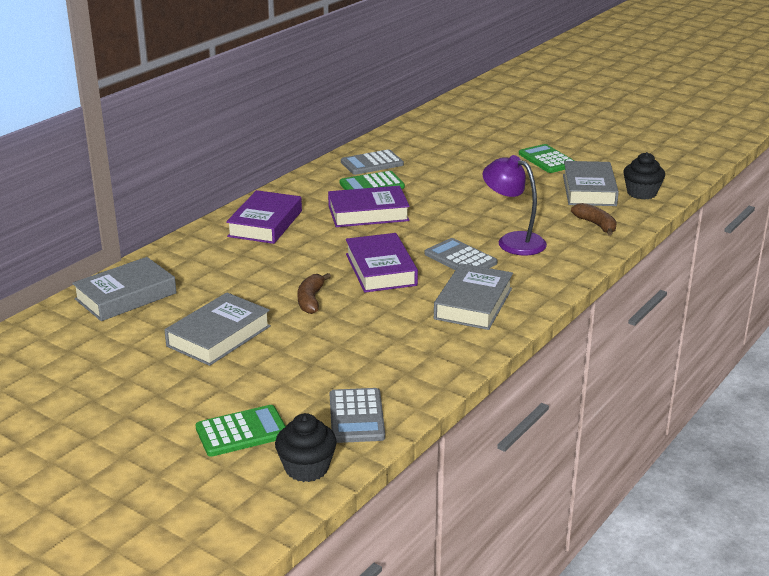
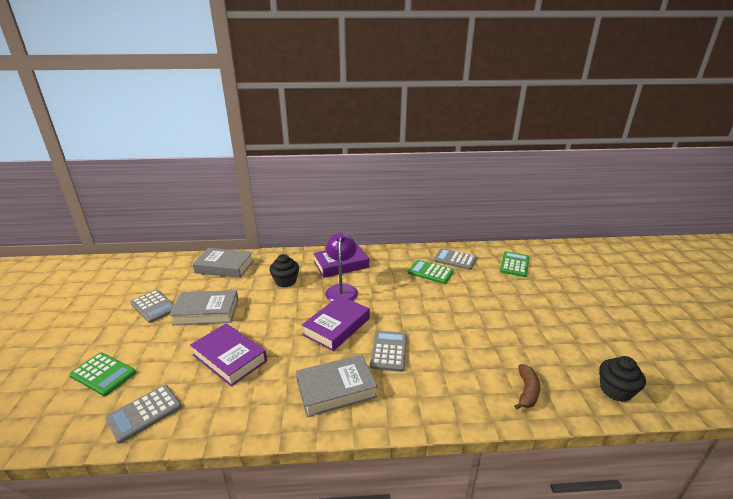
camera: 50 degrees right, 0 degrees up
(139, 369) = (154, 306): none -> grey calculator
(306, 468) = (68, 424): black cupcake -> black cupcake (285, 281)
(311, 300) = (274, 321): brown banana -> none
(368, 213) = (397, 288): purple book -> purple book (230, 358)
(513, 241) = (443, 362): purple lamp -> purple lamp (342, 289)
(547, 160) = (576, 316): green calculator -> green calculator (514, 264)
(589, 190) = (570, 359): grey book -> none

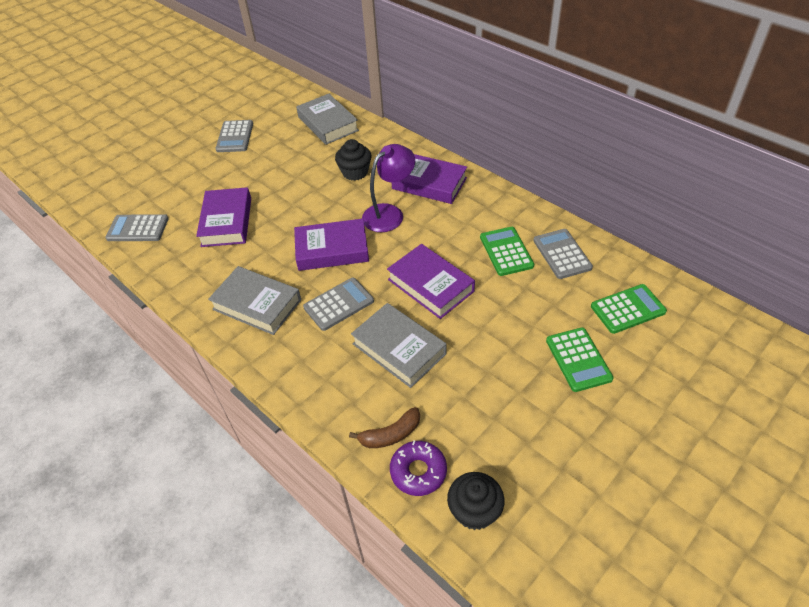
camera: 50 degrees right, 20 degrees up
(103, 374) = (149, 180): green calculator -> green calculator (578, 359)
(206, 312) = (261, 166): grey book -> grey book (399, 349)
(421, 308) = (430, 285): none -> purple book
(567, 396) = (418, 471): none -> purple donut

